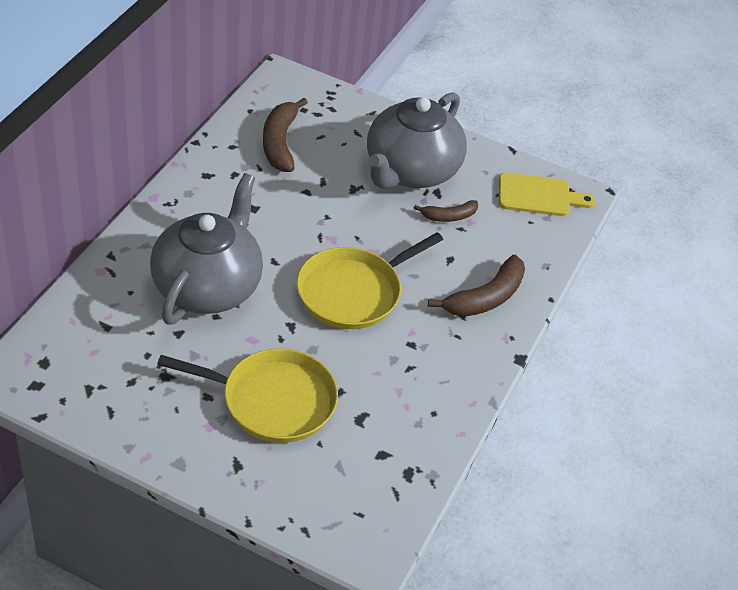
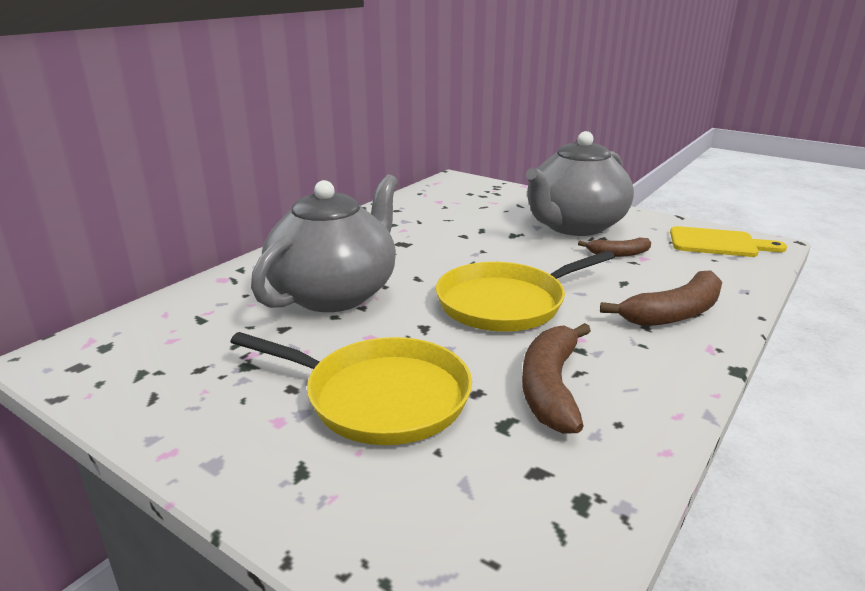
camera: 15 degrees right, 20 degrees down
(280, 143) = (443, 209): brown banana -> brown banana (551, 387)

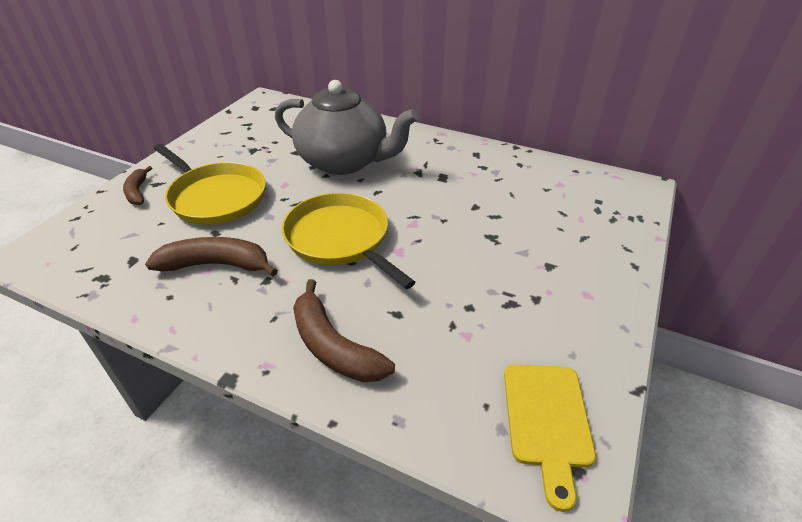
camera: 80 degrees right, 15 degrees up
(380, 397) = (215, 197): yellow pan -> yellow pan turned 60 degrees counterclockwise
(574, 226) = (539, 280): grey teapot -> none
(618, 254) = (471, 314): brown banana -> brown banana (138, 192)

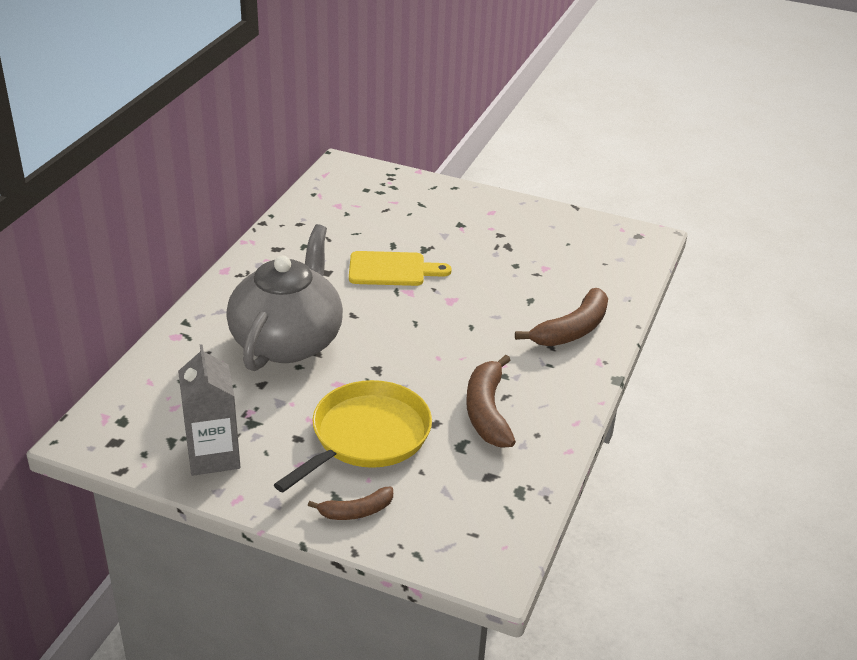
camera: 95 degrees left, 5 degrees down
(226, 138) = (213, 456): none -> grey carton
(340, 239) = (437, 335): yellow pan -> none
(547, 421) = (609, 241): yellow cutting board -> yellow cutting board (392, 269)

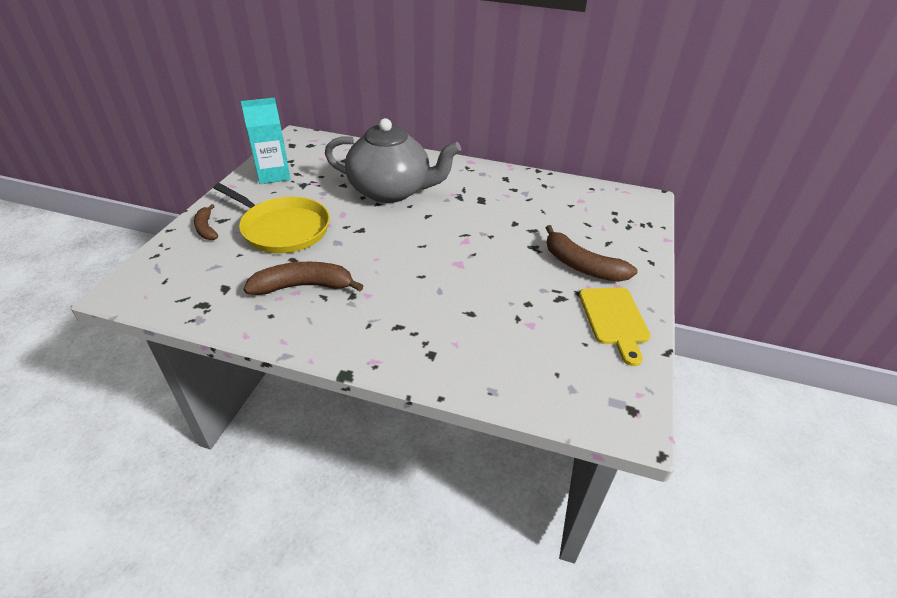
camera: 85 degrees right, 5 degrees up
(213, 456) = (273, 174): grey carton -> turquoise carton
(392, 269) = (495, 231): yellow cutting board -> yellow cutting board (614, 319)
(572, 330) = (425, 342): brown banana -> brown banana (582, 266)

